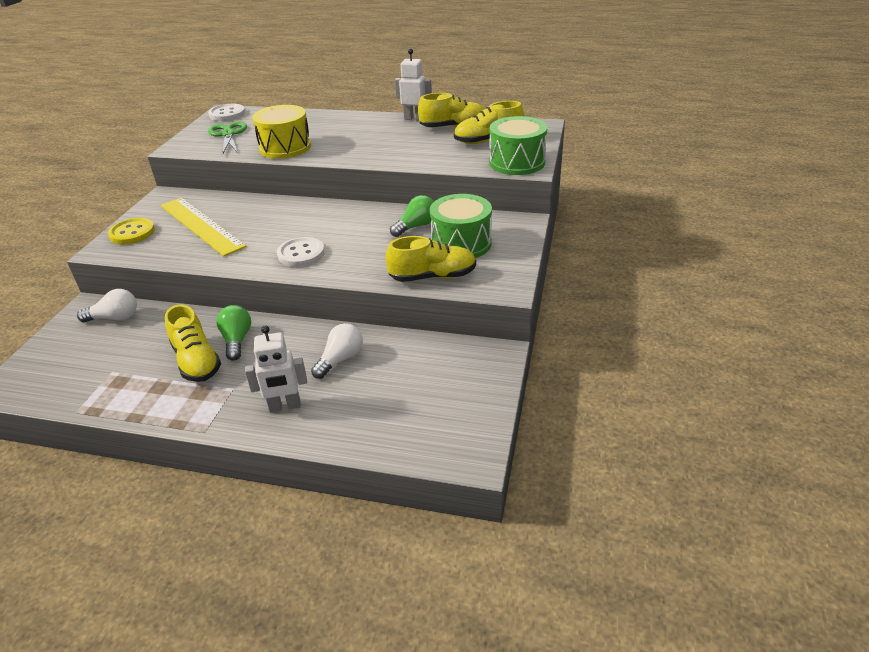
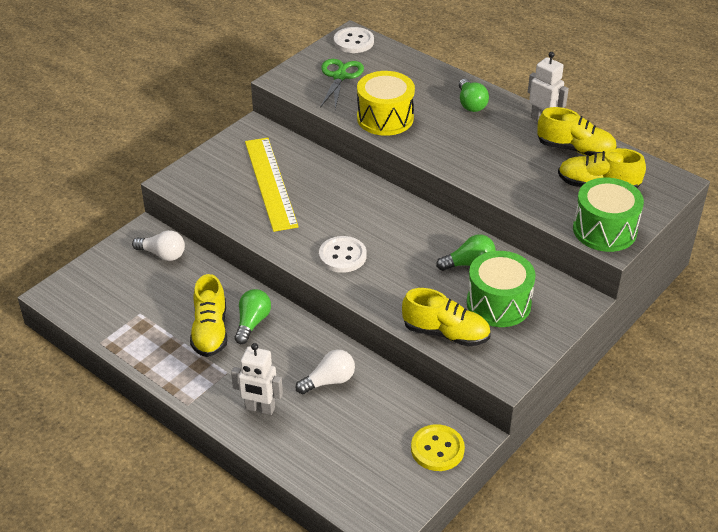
camera: 25 degrees right, 5 degrees up
(132, 233) = (207, 169): yellow button -> yellow button (437, 449)
(351, 124) = (471, 104): none -> green light bulb

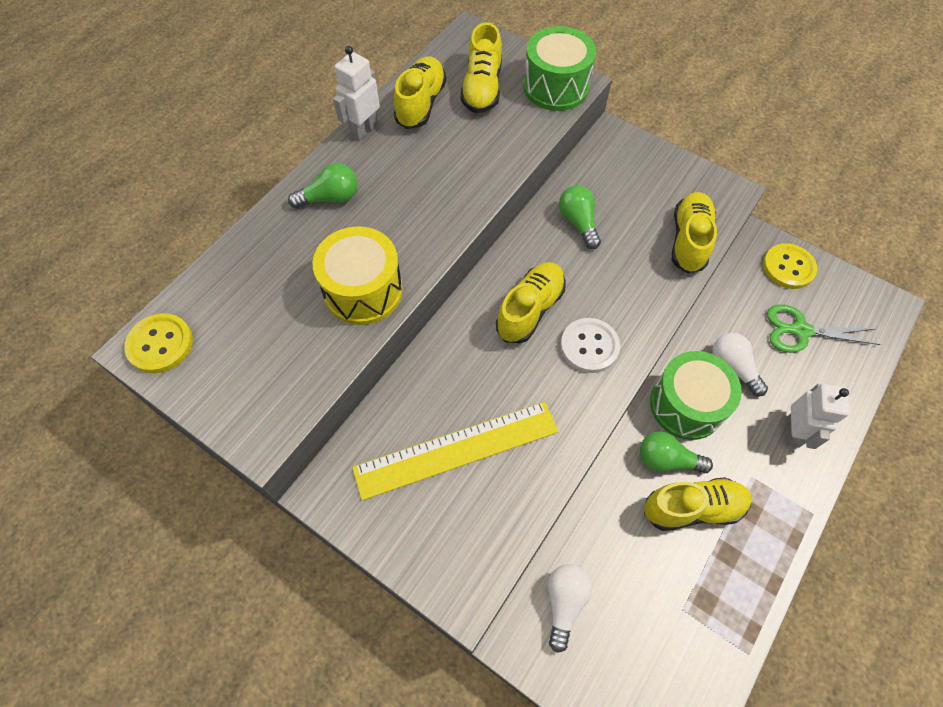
camera: 95 degrees left, 20 degrees up
(340, 76) = (257, 355): green scissors -> green scissors (801, 331)
(353, 42) = (160, 344): white button -> yellow button
(380, 227) = (530, 310): none -> yellow shoe
(498, 304) = (634, 197): green drum -> green drum (686, 405)

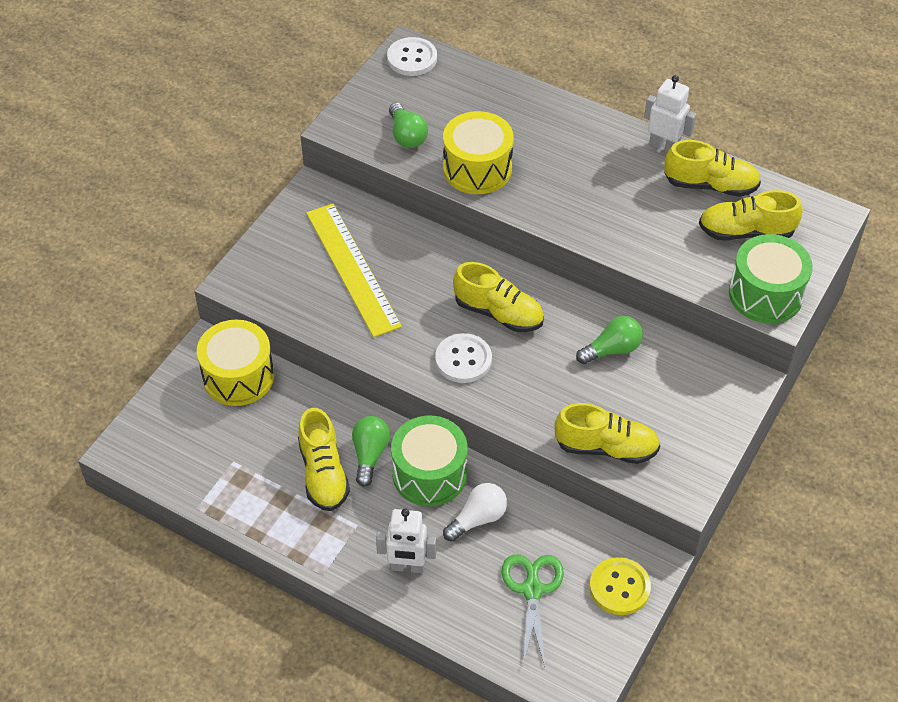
camera: 85 degrees right, 10 degrees down
(160, 344) = (412, 58): yellow button -> white button
(330, 198) = (574, 134): green light bulb -> green light bulb (407, 135)
(564, 602) = (238, 376): white light bulb -> yellow drum

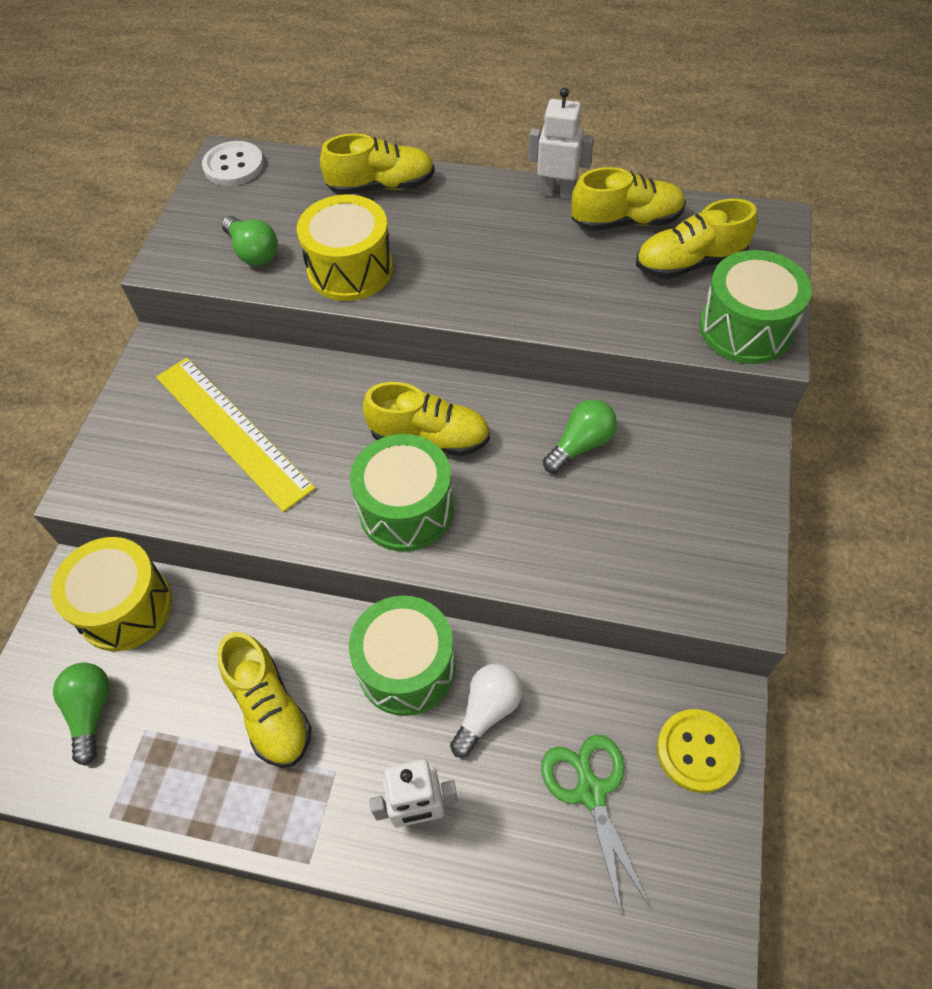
camera: 15 degrees left, 5 degrees up
(370, 454) = (323, 664): green light bulb -> green light bulb (91, 712)
(463, 360) = (406, 509): white button -> green drum
(606, 447) = (623, 574): yellow shoe -> yellow shoe (381, 186)

